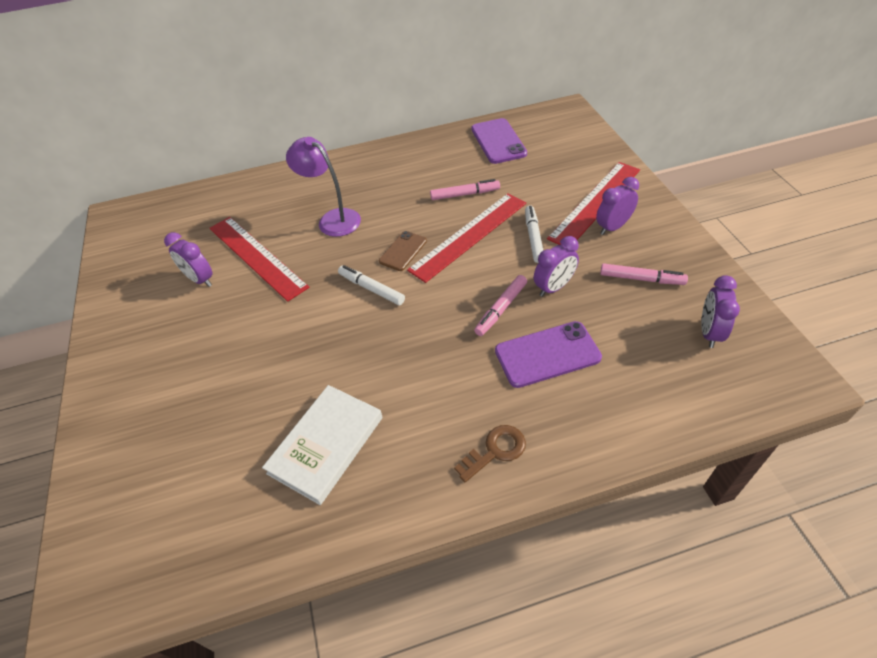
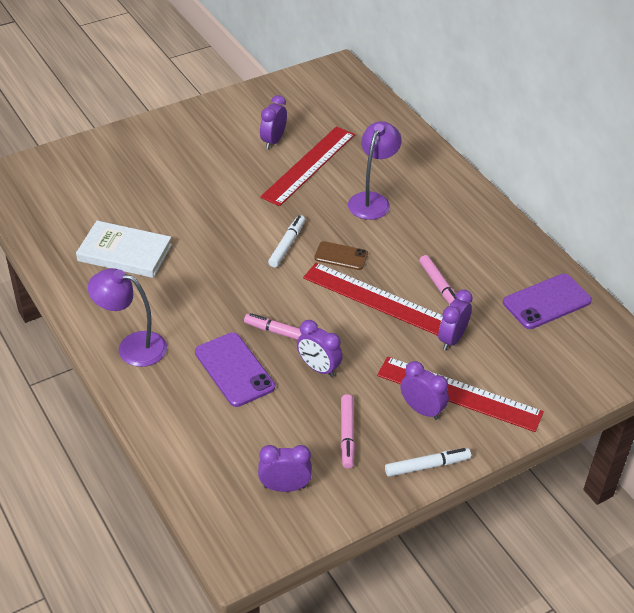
camera: 70 degrees right, 5 degrees down
(495, 451) = (132, 346): brown key -> purple lamp
(530, 197) = (452, 339): none -> purple clock
(533, 237) = (386, 347): white marker -> white marker (427, 466)

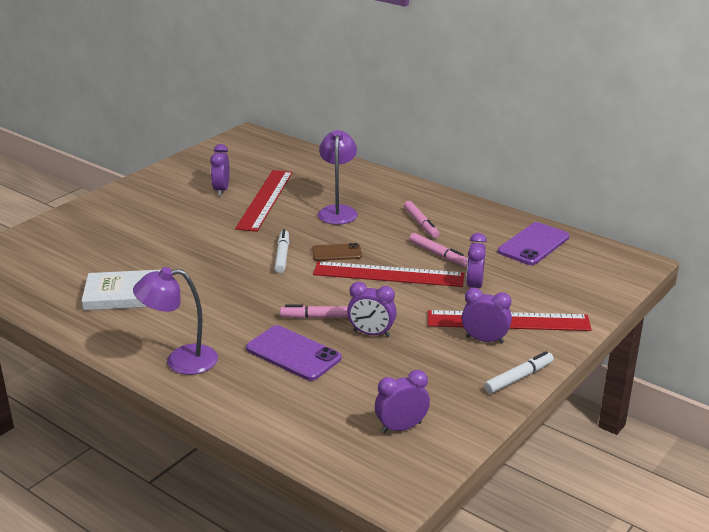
camera: 20 degrees left, 15 degrees down
(347, 435) = (431, 374): pink marker -> pink marker (421, 224)

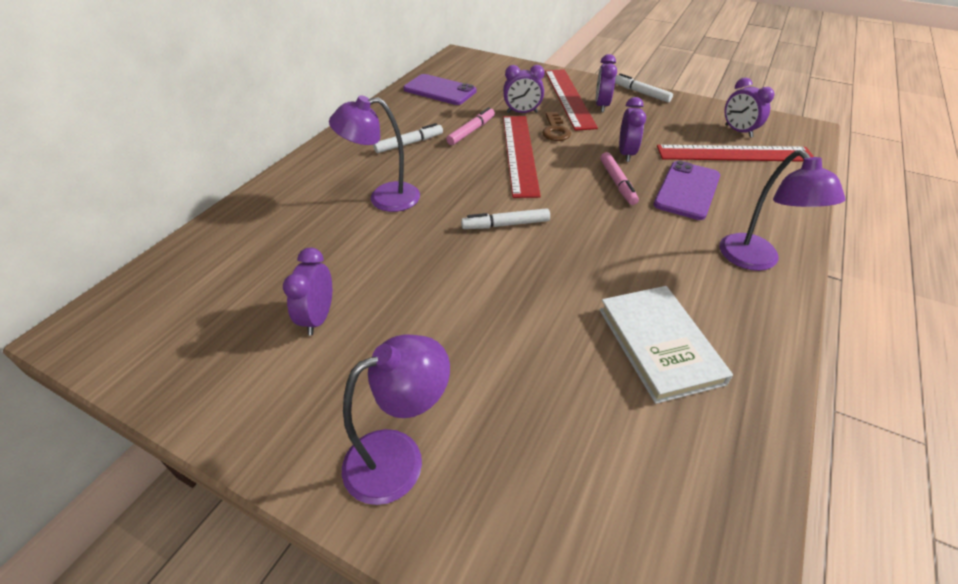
camera: 100 degrees left, 15 degrees up
(113, 209) = (399, 457): none -> purple lamp
(221, 190) = (318, 318): purple clock -> purple clock turned 105 degrees clockwise
(265, 200) = (353, 264): red ruler -> red ruler (734, 154)
(336, 253) = (486, 188): brown phone -> none
(421, 224) = (409, 143): pink marker -> white marker
(430, 300) = (555, 130): none -> brown key

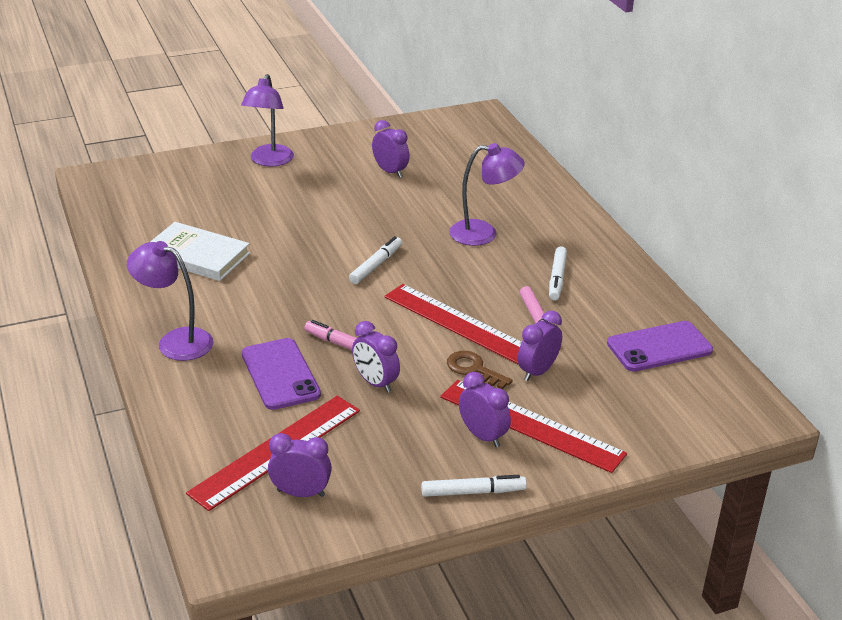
camera: 130 degrees right, 10 degrees down
(384, 198) = (483, 234): purple lamp -> purple lamp turned 60 degrees clockwise

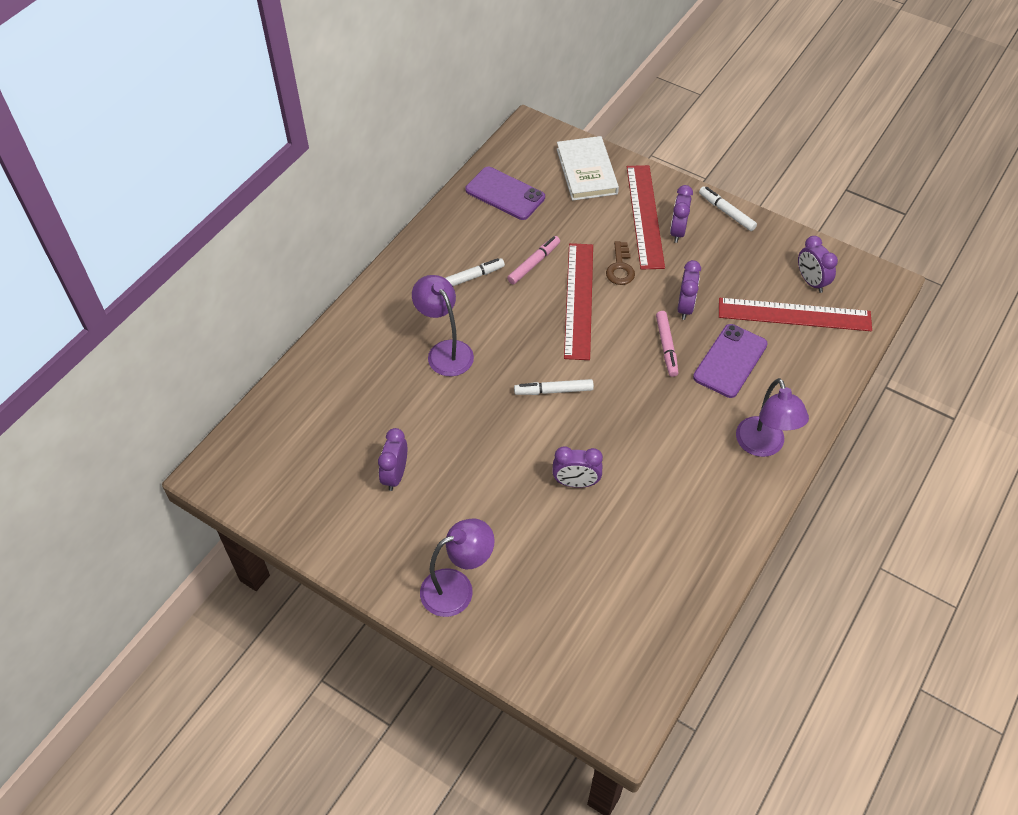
camera: 125 degrees left, 20 degrees up
(197, 256) = (656, 519): white book -> white book (586, 171)
(537, 371) = (590, 237): purple clock -> purple clock (576, 483)

